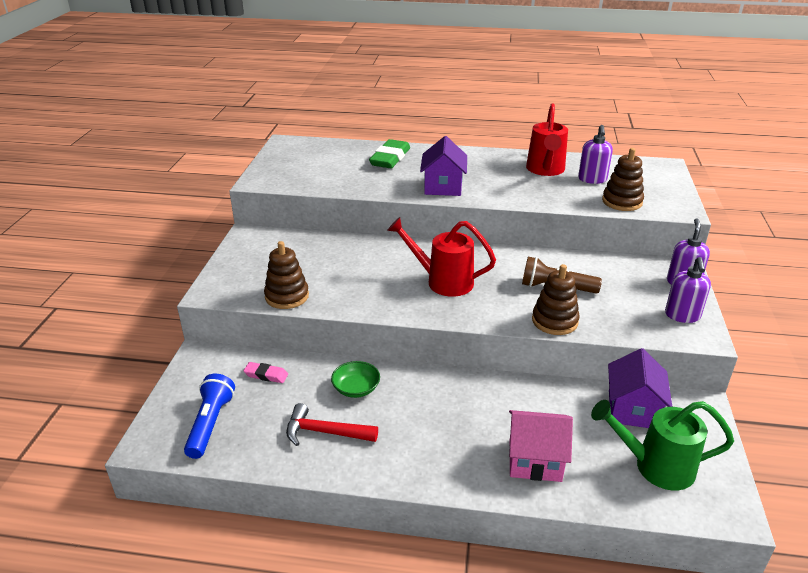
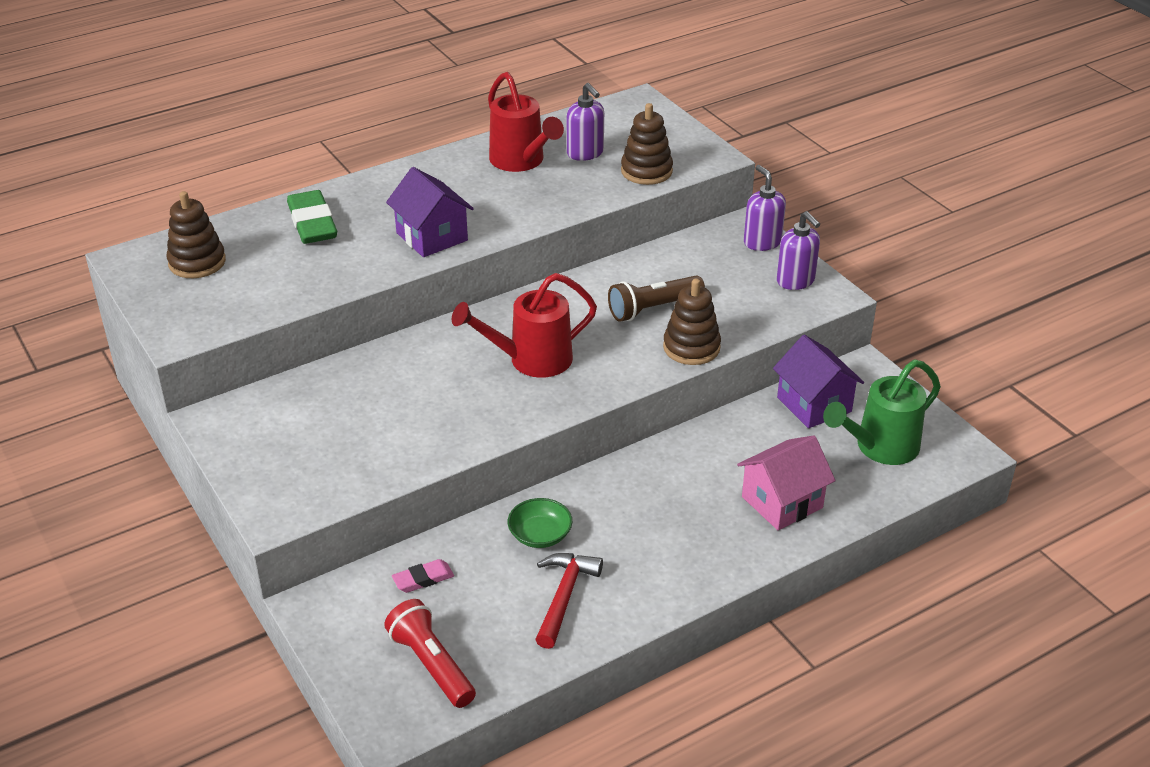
camera: 40 degrees left, 5 degrees up
(210, 424) = (431, 665): blue flashlight -> red flashlight
(287, 296) = (377, 470): brown stacking toy -> brown stacking toy (197, 262)
(325, 432) = (564, 597): red hammer -> red hammer turned 135 degrees clockwise

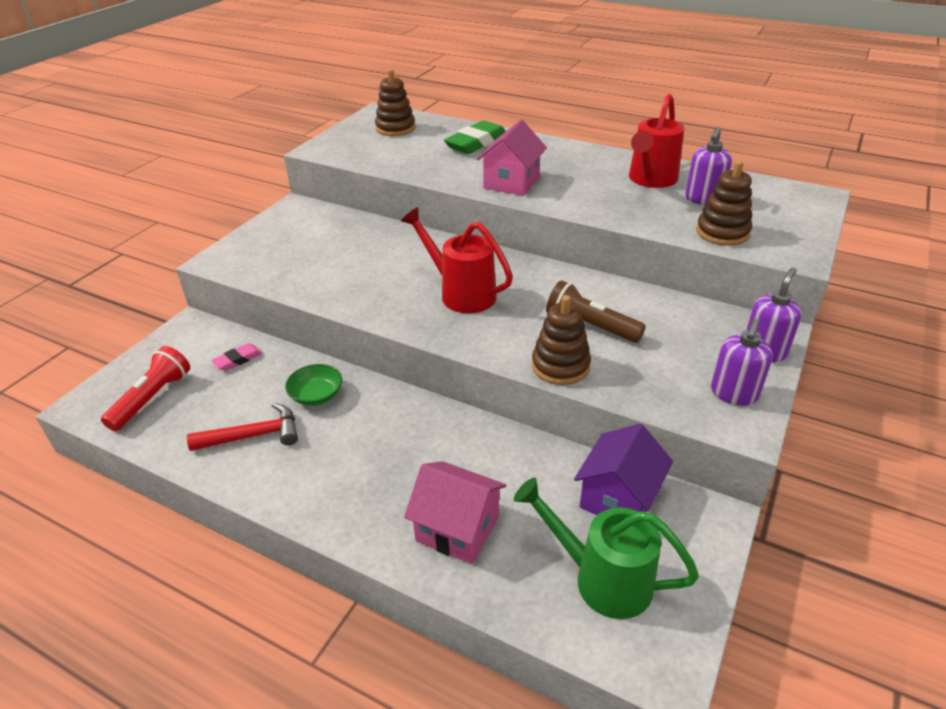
camera: 60 degrees right, 0 degrees up
(423, 579) = (238, 360): pink eraser -> pink eraser turned 75 degrees counterclockwise
(432, 236) = (511, 182): purple house -> pink house

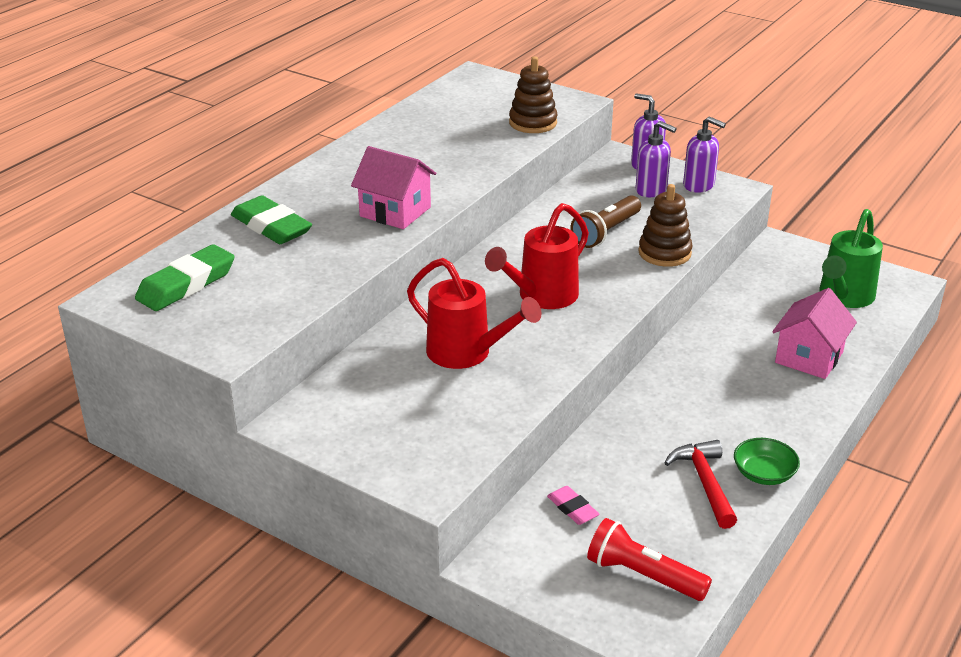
camera: 85 degrees left, 5 degrees down
(316, 395) = (641, 441): green bowl -> green bowl (764, 474)
(395, 128) = (186, 284): brown stacking toy -> green eraser
(619, 498) = (767, 280): purple house -> none
(650, 180) = (418, 138): red watering can -> red watering can (467, 353)
(703, 199) = (468, 121): purple soap dispenser -> purple soap dispenser (651, 190)

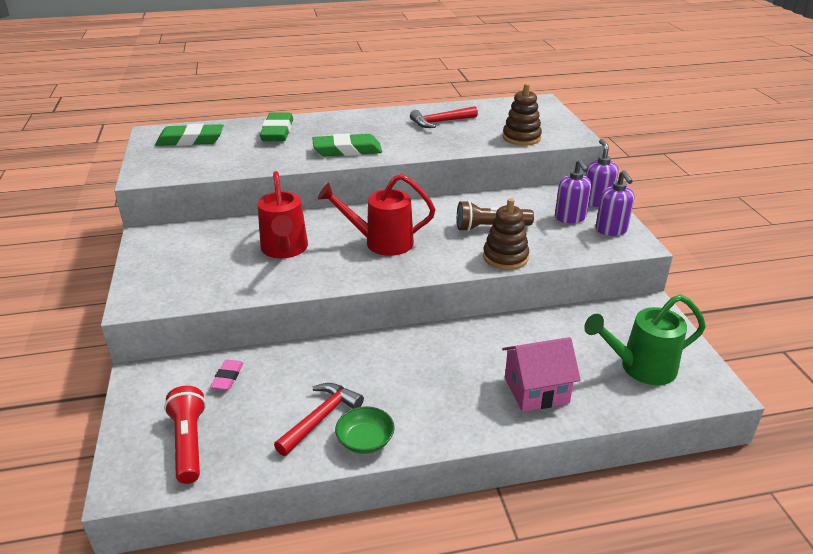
camera: 45 degrees right, 0 degrees up
(395, 212) = (347, 150): pink house -> green eraser
(425, 138) = (440, 122): none -> red hammer

